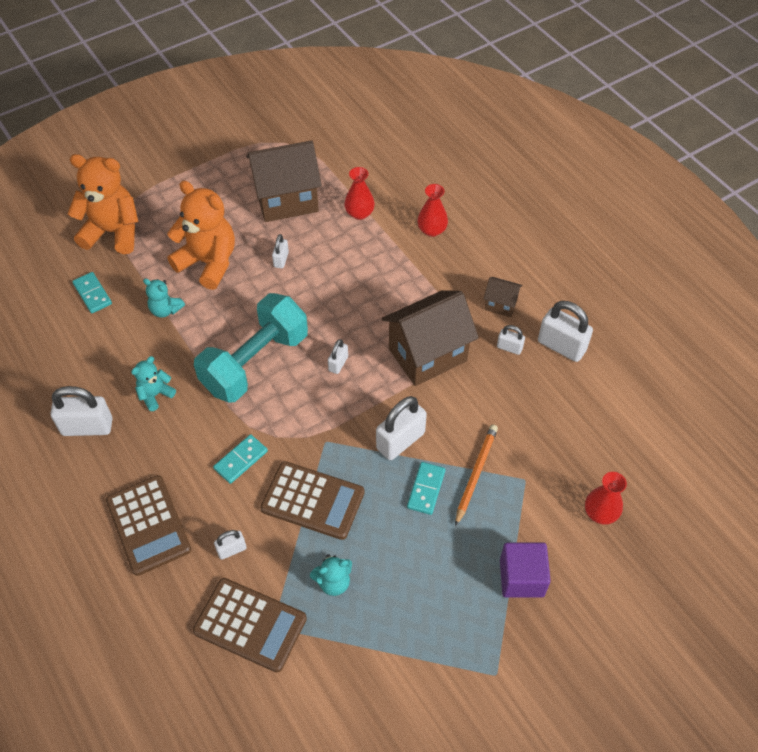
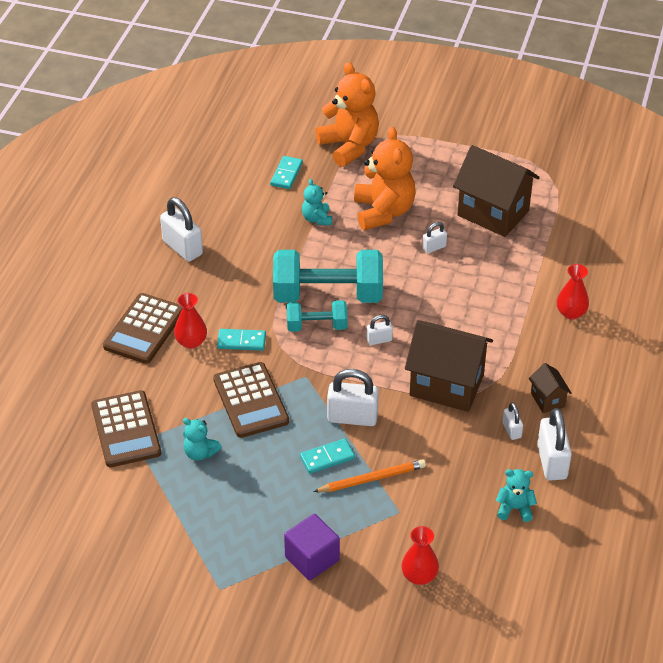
camera: 50 degrees right, 10 degrees down
(155, 395) = (243, 263): turquoise teddy bear -> turquoise teddy bear (514, 508)
(231, 549) = (169, 383): white padlock -> none
(280, 394) = (317, 326): none -> turquoise dumbbell
(359, 213) = (533, 261): red vase -> red vase (191, 342)

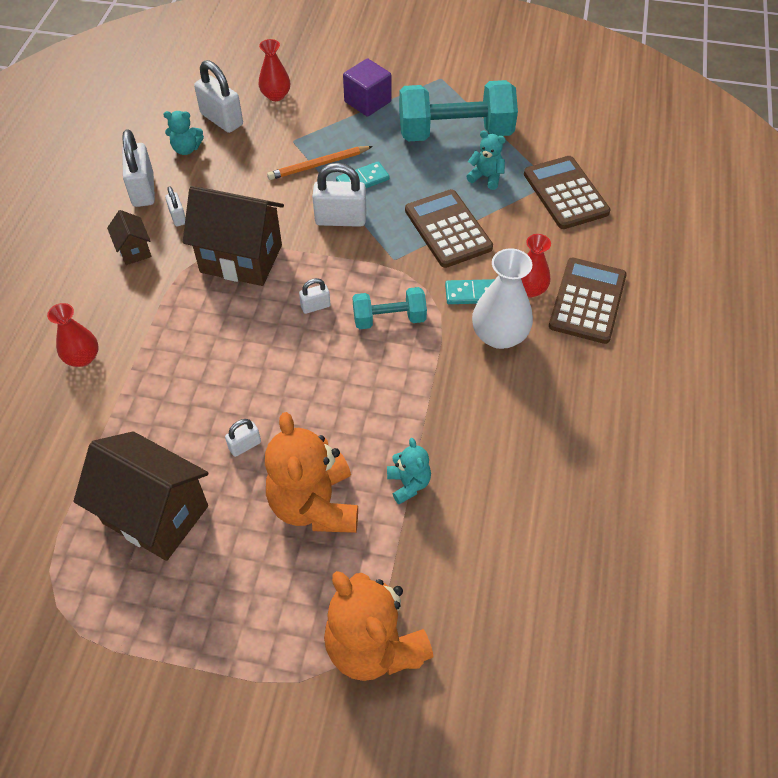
camera: 175 degrees right, 10 degrees up
(182, 248) = (580, 419): white padlock -> white padlock (222, 119)
(227, 307) = (499, 335): none -> white vase
(286, 174) = (466, 570): turquoise domino -> none
(328, 295) = (380, 361): turquoise dumbbell -> turquoise dumbbell (455, 132)

